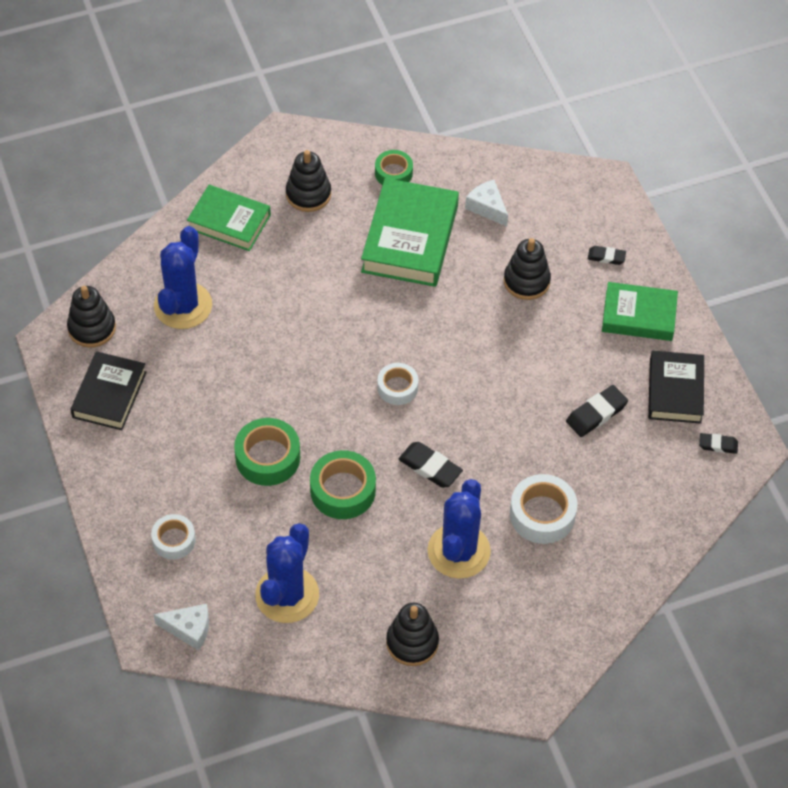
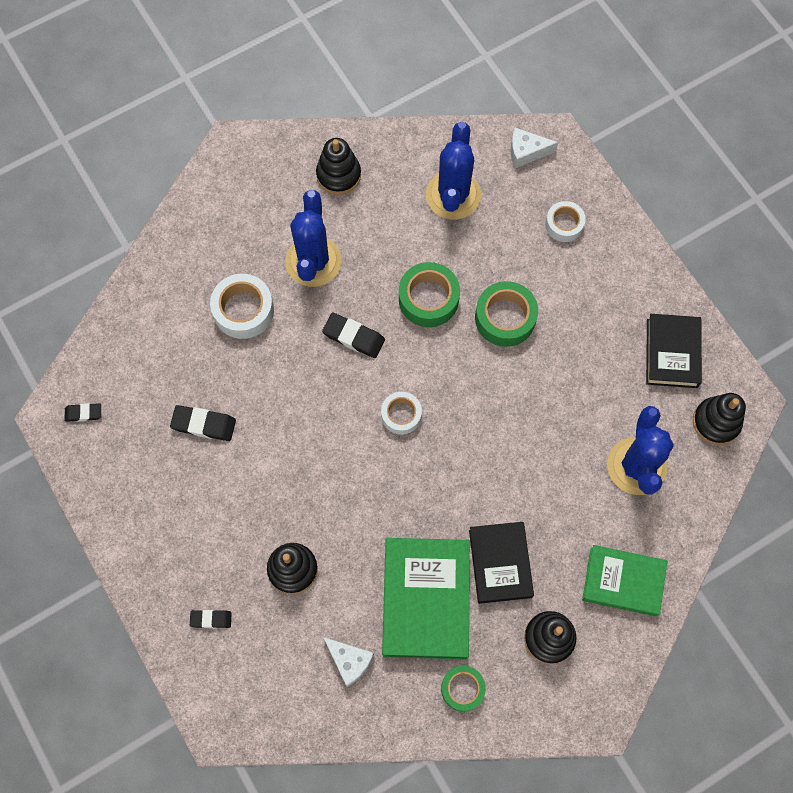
camera: 170 degrees right, 15 degrees up
(596, 414) = (204, 424): black eraser -> black eraser turned 60 degrees clockwise
(638, 315) = (170, 549): green book -> none
(675, 391) = (128, 465): black book -> black book (500, 563)

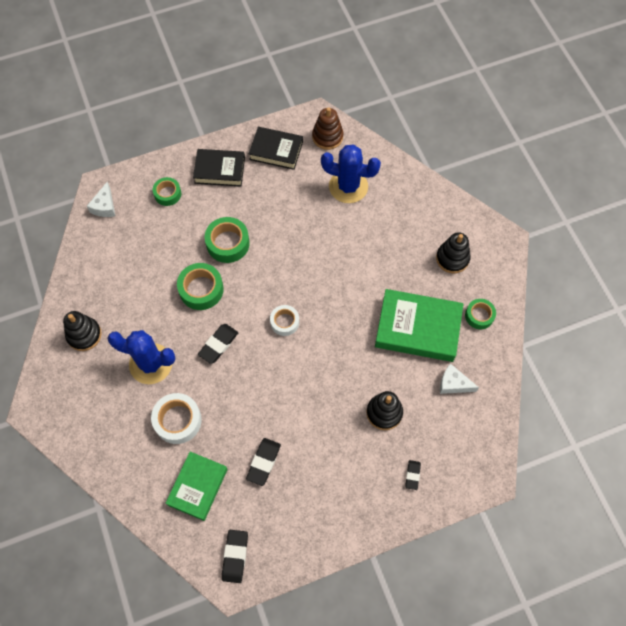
camera: 80 degrees left, 5 degrees down
(83, 413) = (235, 556): black eraser -> black eraser, size x1.60
(349, 661) = (453, 384): white cheese -> white cheese turned 120 degrees counterclockwise
(453, 195) = (124, 259): blue cactus -> none
(500, 563) = (400, 278): black book -> black book (219, 170)
(564, 224) = (167, 194): white tape -> green tape
(623, 581) = (422, 209): green book -> green book (197, 487)
(716, 422) = (327, 137): black stacking toy -> brown stacking toy

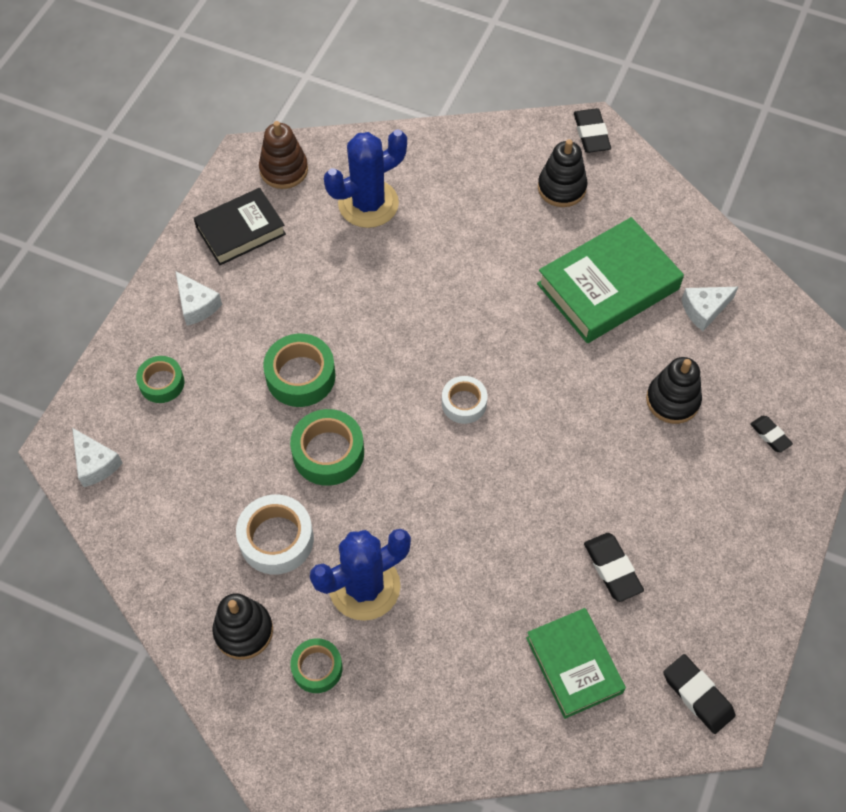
camera: 45 degrees left, 5 degrees down
(177, 420) = (468, 617): white tape -> white tape (276, 539)
(218, 344) = (418, 493): black eraser -> black eraser (591, 134)
(219, 170) = (197, 305): black book -> white cheese
(479, 316) = (652, 222): green tape -> green tape (317, 668)

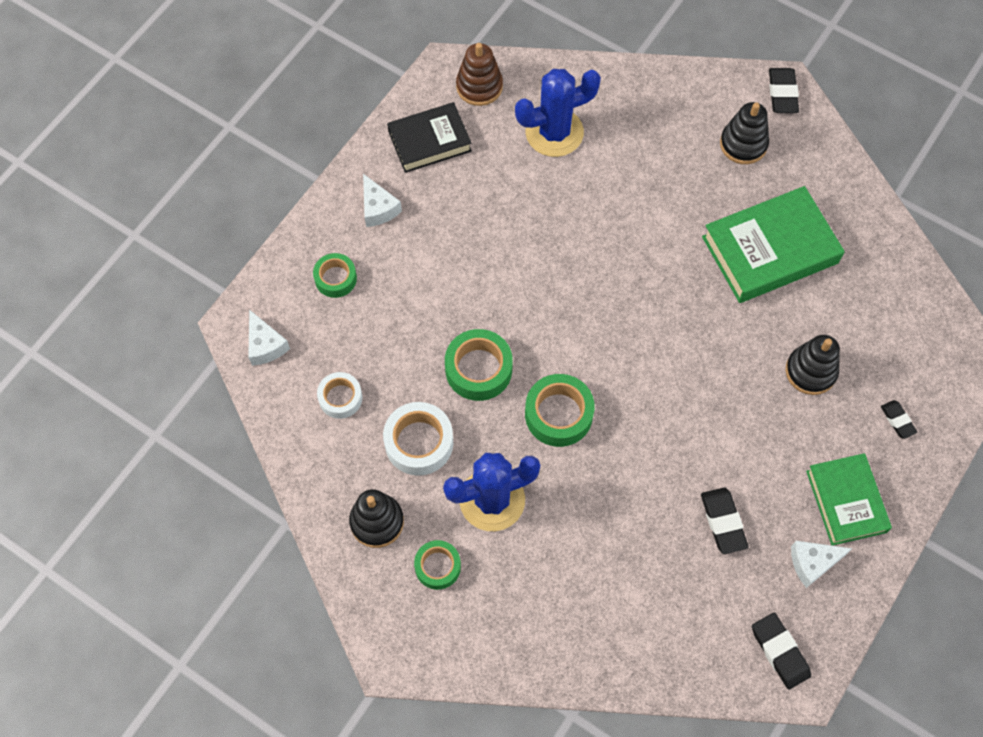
camera: 10 degrees right, 5 degrees up
(300, 376) = (464, 292): green tape -> green tape (558, 414)
(464, 403) = (612, 343): white tape -> white tape (340, 398)
(573, 665) = (671, 604): green book -> green book (846, 501)
(704, 310) = (858, 288): white cheese -> white cheese (813, 563)

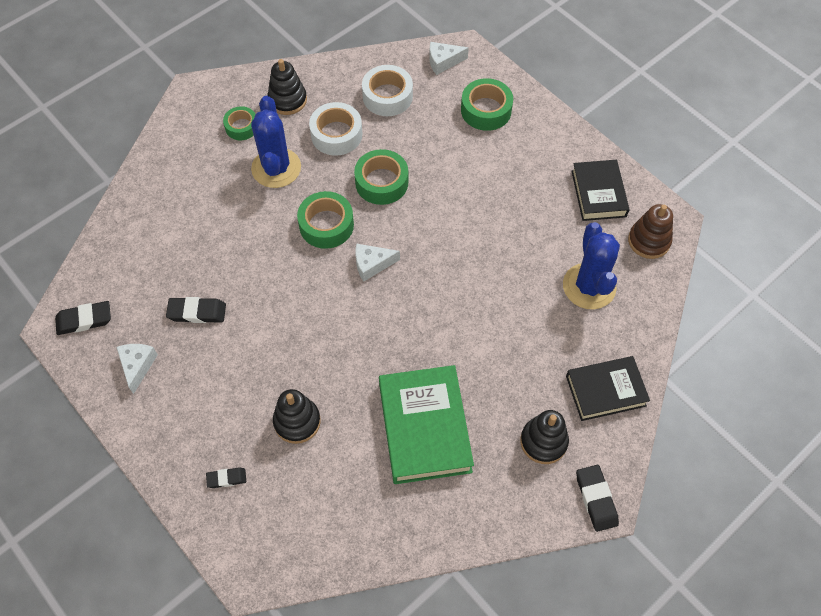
camera: 105 degrees right, 5 degrees down
(335, 278) = (486, 110): green tape -> green tape, size x1.55
(340, 398) = (387, 96): white tape -> white tape, size x1.55
(378, 208) = (541, 147): white cheese -> white cheese (372, 264)
(670, 101) = (605, 391): none -> black book
(782, 93) = (596, 499): black eraser -> black eraser turned 60 degrees clockwise
(846, 501) = (175, 409): green book -> none

